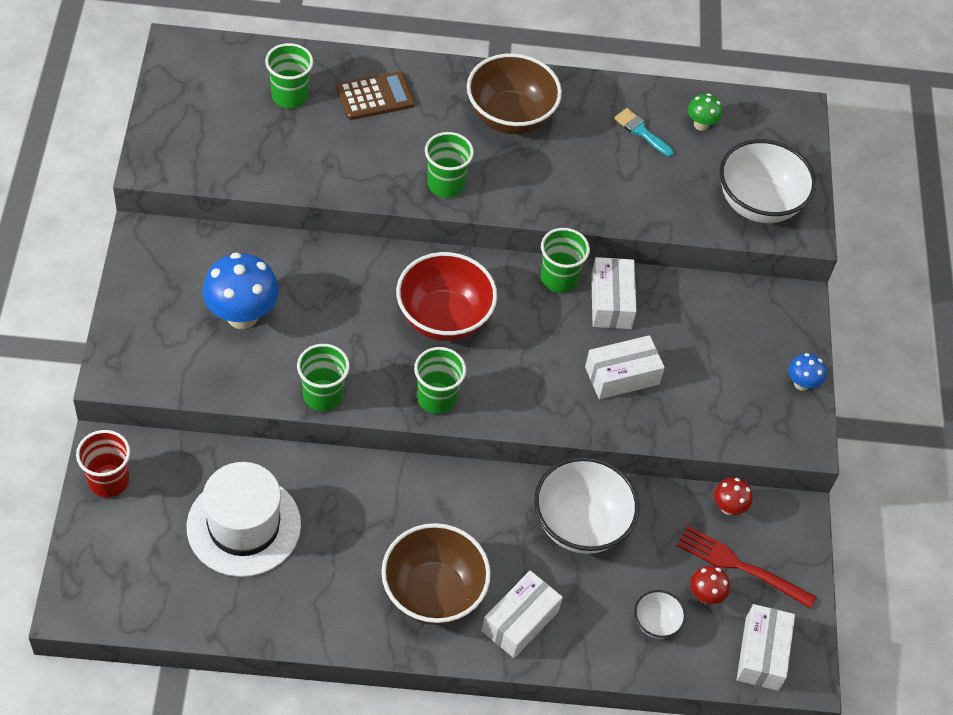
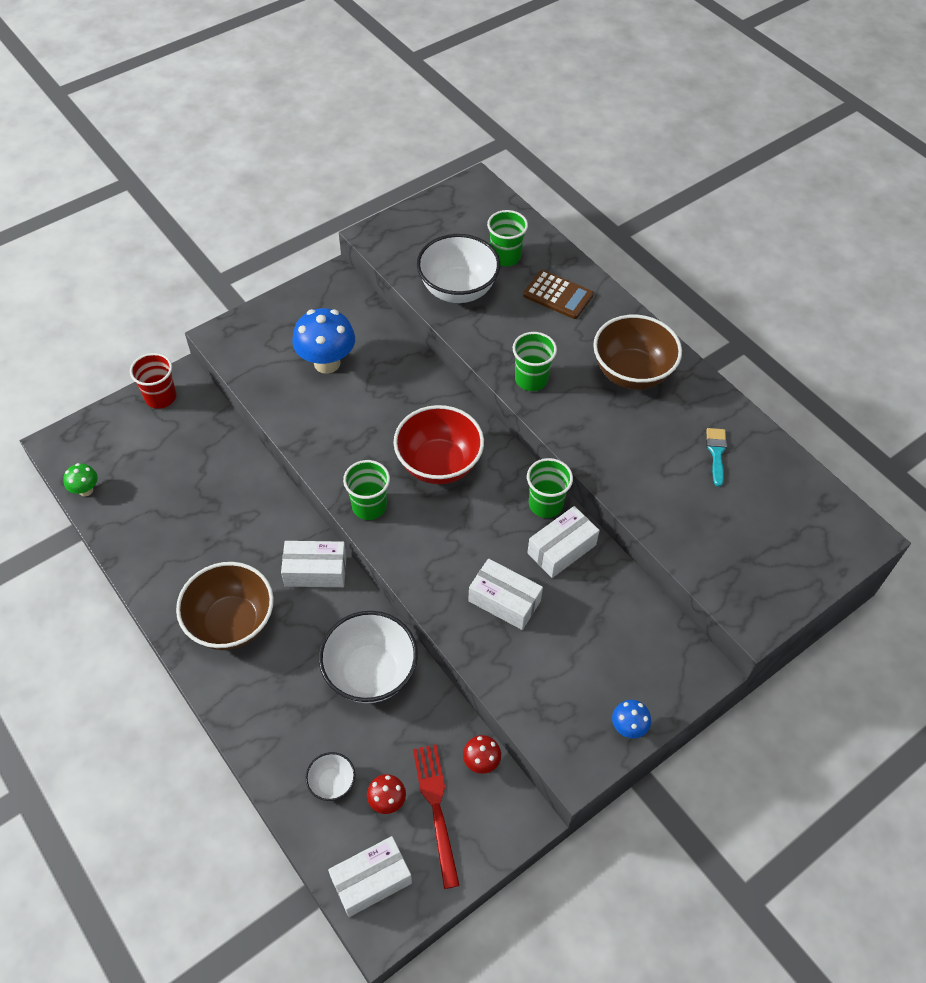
camera: 55 degrees right, 0 degrees up
(244, 525) = (190, 484): white hat -> none
(323, 395) = (308, 445): green cup -> none
(520, 621) = (255, 692): white box -> white box (315, 571)
(701, 124) = (770, 484): green mushroom -> green mushroom (86, 490)
(758, 204) = (743, 571): white bowl -> white bowl (458, 290)

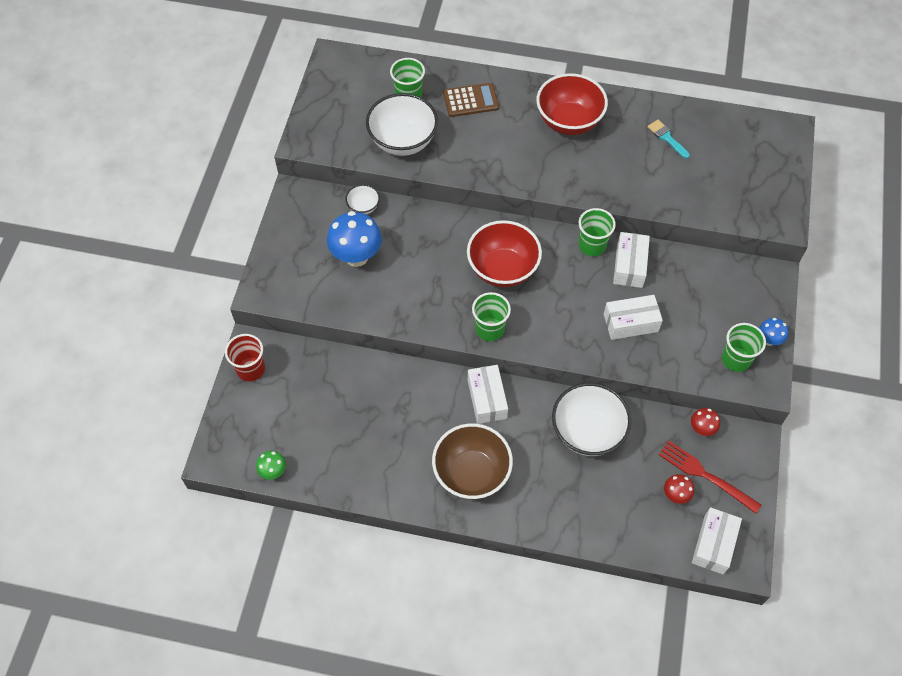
camera: 40 degrees left, 5 degrees up
(315, 571) = (487, 399): white box -> white box turned 60 degrees counterclockwise
(332, 783) = (635, 512): white bowl -> white bowl (363, 207)
(531, 379) = (514, 169): green cup -> green cup (736, 359)
(631, 373) = (569, 121): brown bowl -> red bowl

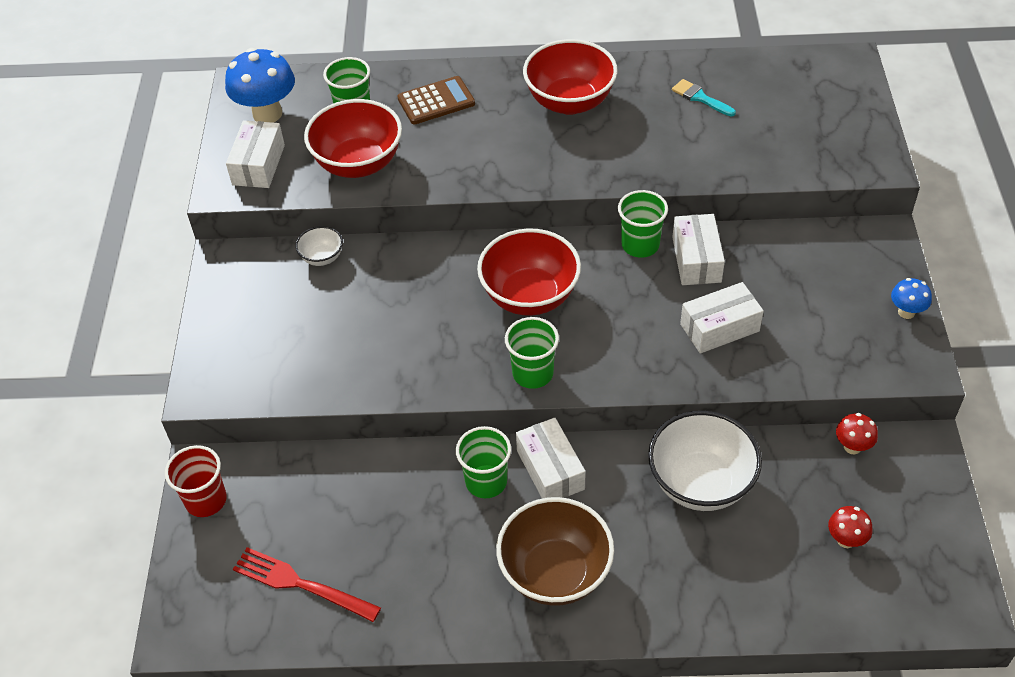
camera: 10 degrees left, 10 degrees down
(273, 471) = (267, 633): green mushroom -> none
(356, 256) = (326, 319): blue mushroom -> blue mushroom (267, 114)
(403, 141) = (358, 164): white bowl -> red bowl
(704, 475) = (875, 505): red fork -> red fork (300, 584)
(713, 544) = (919, 594): white box -> white box (258, 165)
(736, 359) = (872, 344): green cup -> green cup (486, 481)

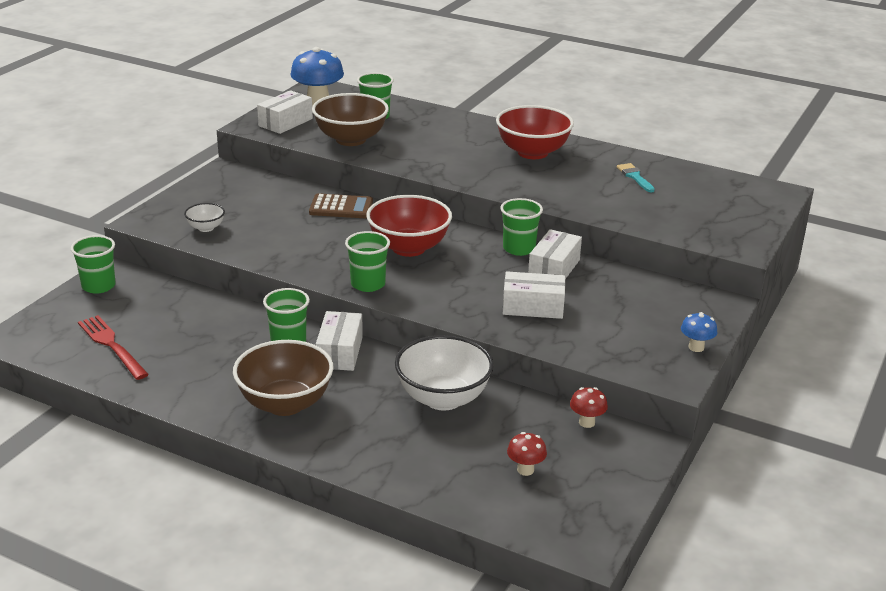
camera: 25 degrees right, 20 degrees down
(206, 500) = (98, 286): red cup -> green cup
(322, 257) = (288, 188): white bowl -> white bowl (206, 228)
(358, 164) = (351, 139): red bowl -> brown bowl
(436, 101) = (437, 127): brown calculator -> brown calculator (341, 207)

